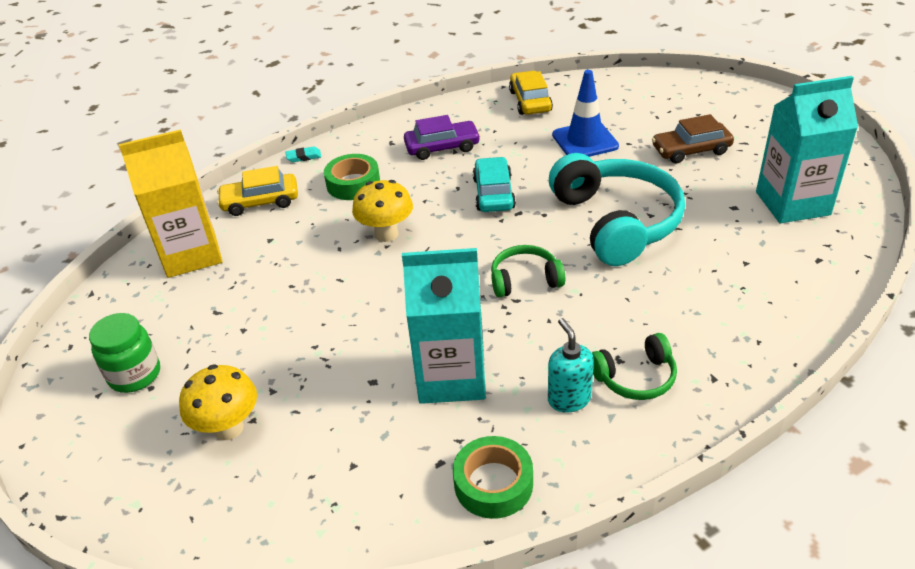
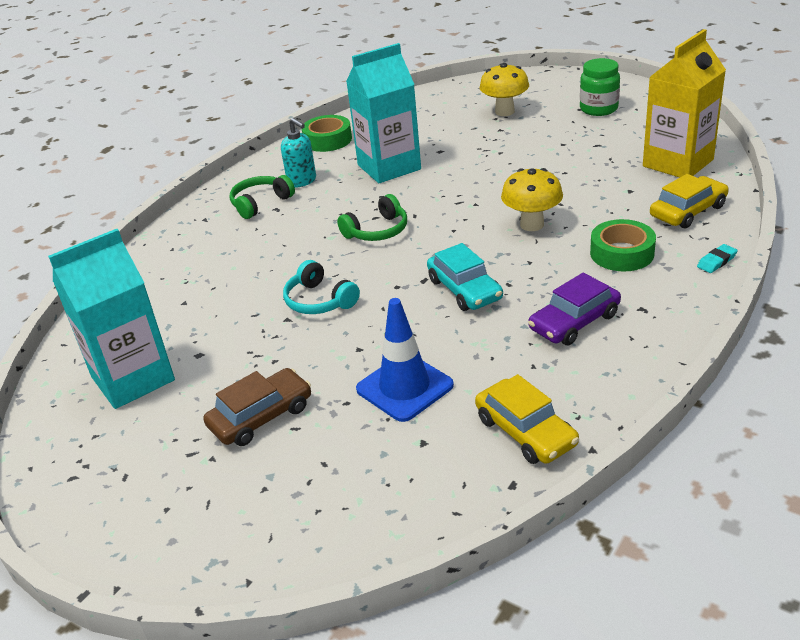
camera: 155 degrees right, 5 degrees down
(616, 222) = (319, 301): turquoise headphones -> turquoise headphones, size x0.50

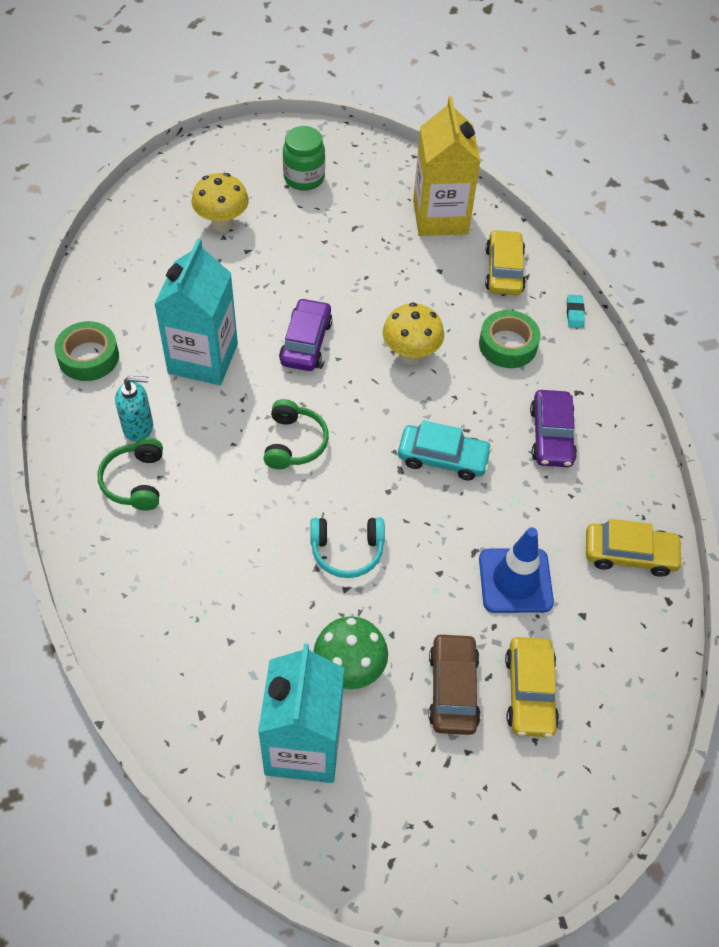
camera: 55 degrees left, 20 degrees up
(220, 360) = (349, 669): none -> green mushroom
(307, 457) = (529, 692): none -> yellow car
(466, 187) = (306, 342): none -> purple car

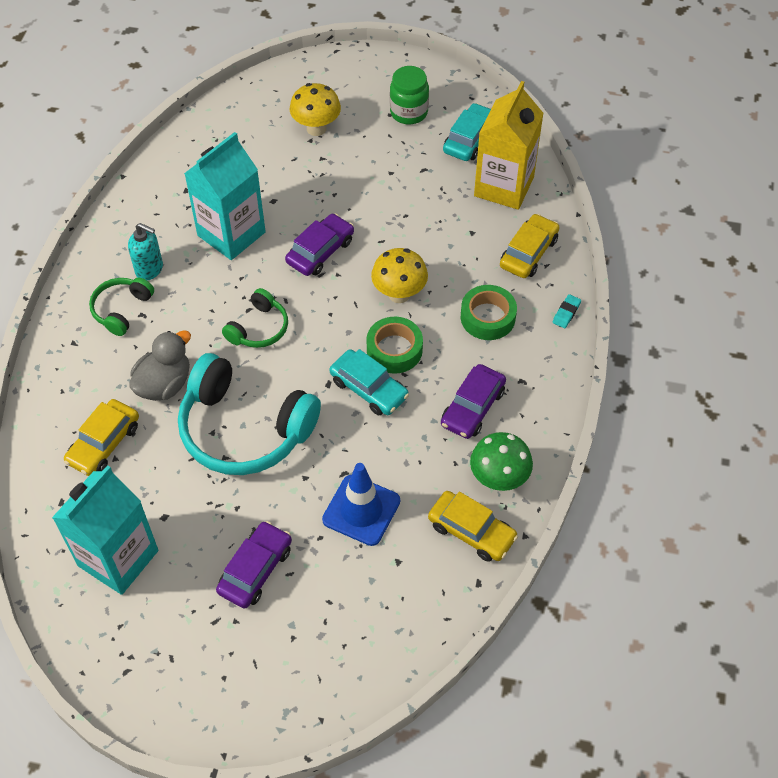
camera: 30 degrees right, 0 degrees up
(88, 357) = (147, 200): green tape -> green tape (394, 350)
(233, 540) = (164, 384): none -> grey duck
(347, 551) = (244, 429): turquoise headphones -> turquoise headphones, size x2.00
(349, 669) = (187, 519): green mushroom -> green mushroom (498, 479)
(379, 184) = (469, 139): none -> turquoise car
(453, 689) = (255, 570): brown car -> purple car
(529, 692) = (313, 600): yellow car -> yellow car (104, 443)

